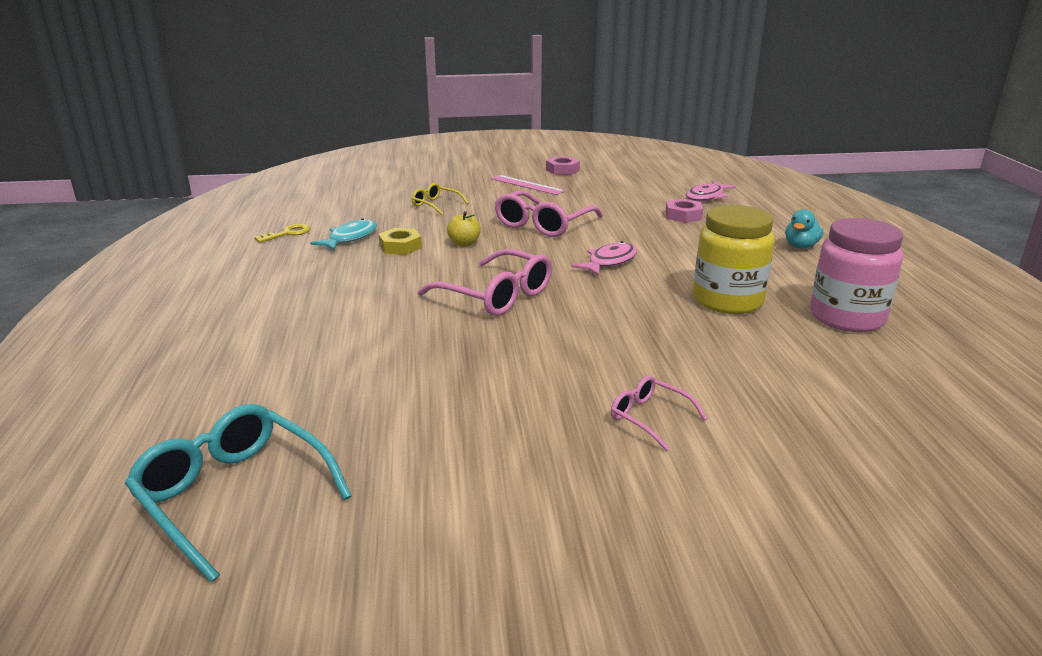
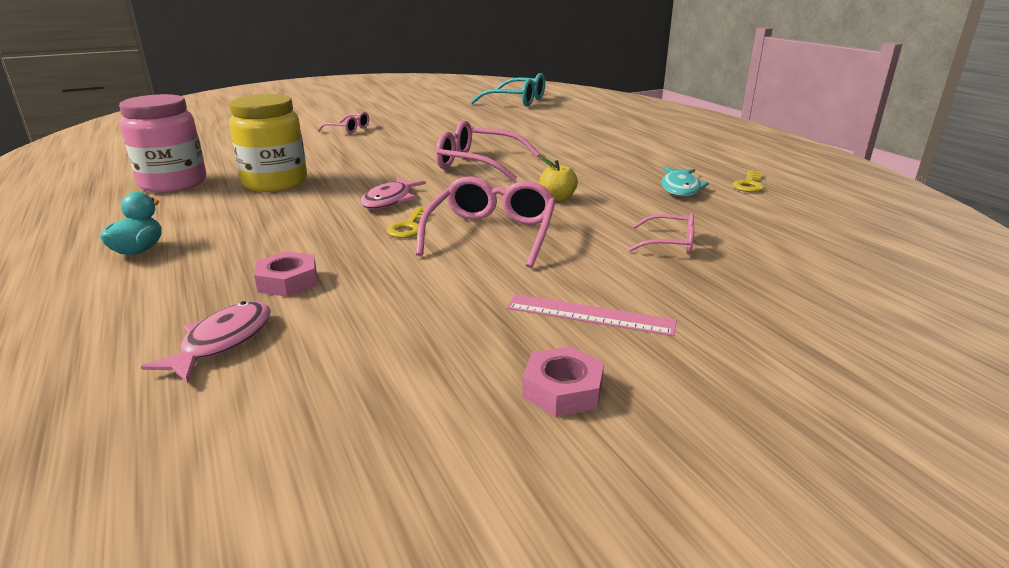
camera: 160 degrees right, 0 degrees up
(400, 246) = (616, 187): yellow nut -> none
(436, 205) = (669, 243): yellow glasses -> pink glasses
(600, 237) = (409, 227): none -> yellow key

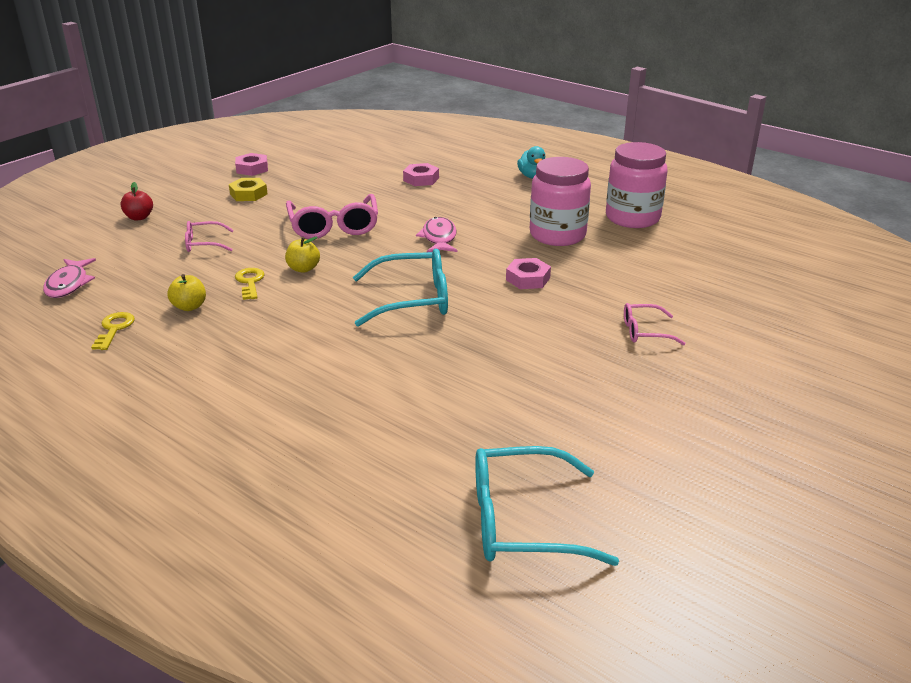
camera: 155 degrees right, 5 degrees up
(222, 342) = (409, 156): pink fish -> pink fish (69, 284)
(275, 183) = (557, 235): yellow jar -> pink jar
(367, 160) = (528, 279): none -> pink nut
(409, 227) = (396, 220): yellow key -> yellow key (250, 282)
(478, 164) = (412, 299): pink glasses -> turquoise glasses
(590, 315) = (248, 194): pink ruler -> yellow nut
(680, 188) = (189, 306): turquoise fish -> yellow apple
(785, 305) = (139, 217): none -> red apple

